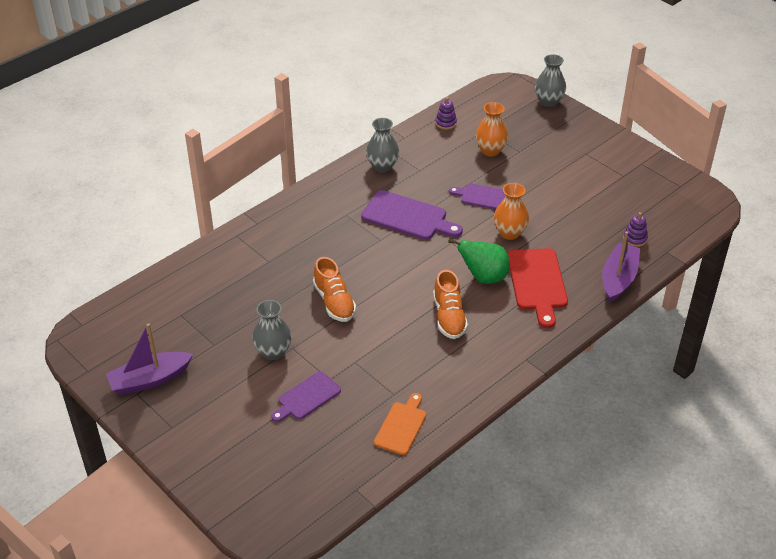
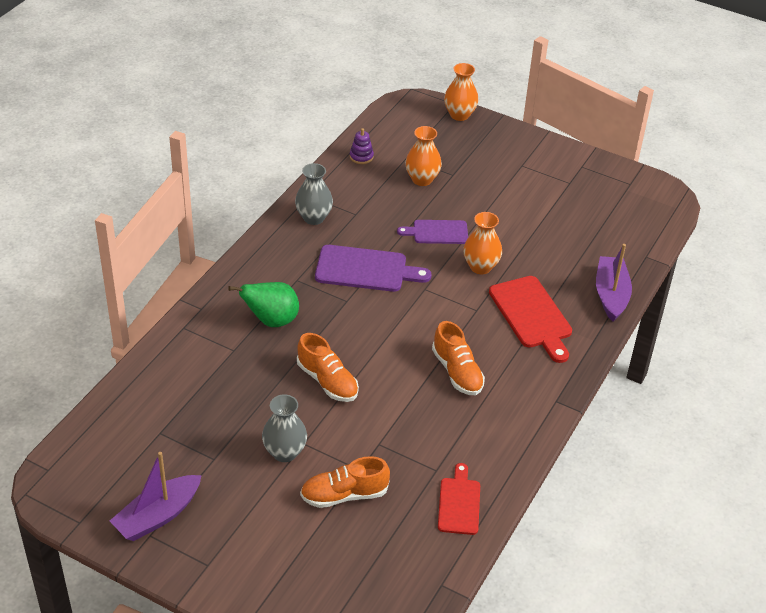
camera: 20 degrees left, 0 degrees up
(307, 397) = (344, 495): purple cutting board -> orange shoe
(401, 426) = (459, 503): orange cutting board -> red cutting board
(484, 277) = (474, 321): green pear -> green pear (271, 321)
(548, 102) = (459, 115): grey vase -> orange vase
(635, 239) = (609, 249): purple stacking toy -> none

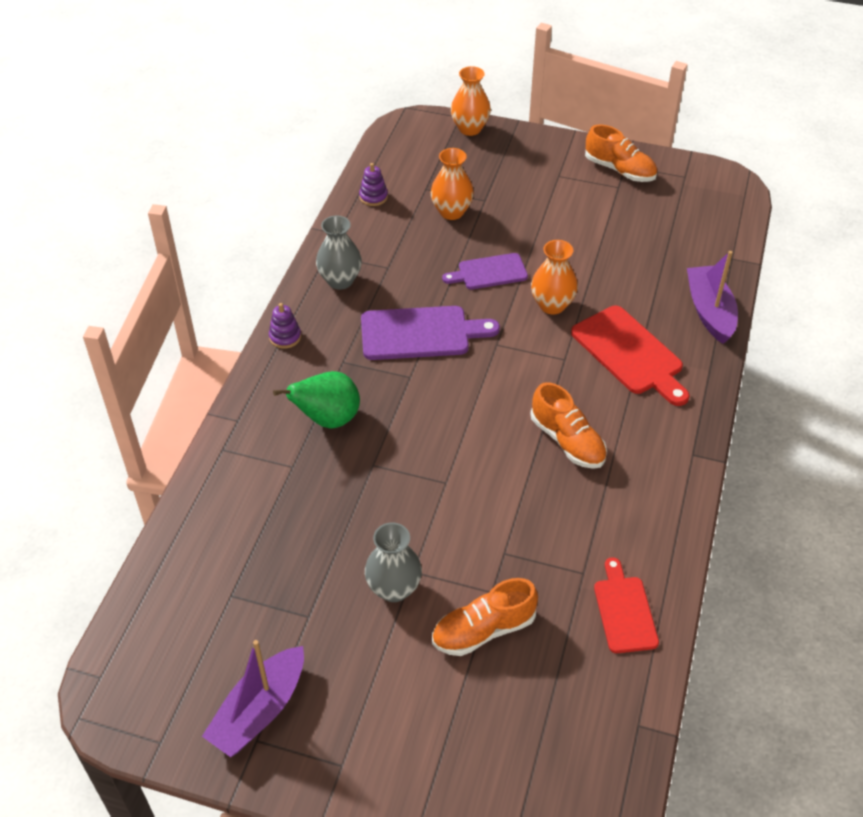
camera: 10 degrees left, 5 degrees up
(256, 253) = (285, 337): none -> purple stacking toy
(327, 381) = (418, 484): orange shoe -> orange shoe (619, 170)

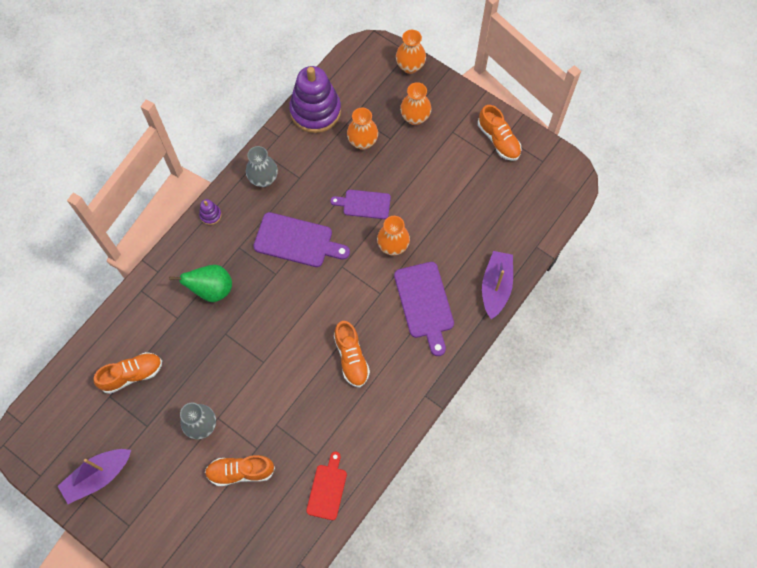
camera: 20 degrees right, 20 degrees up
(255, 556) = (132, 375): none -> orange shoe
(373, 197) = (315, 111): purple stacking toy -> purple stacking toy, size x2.46
(504, 173) = (415, 117): none -> orange vase
(629, 353) = (424, 303): red cutting board -> purple cutting board

